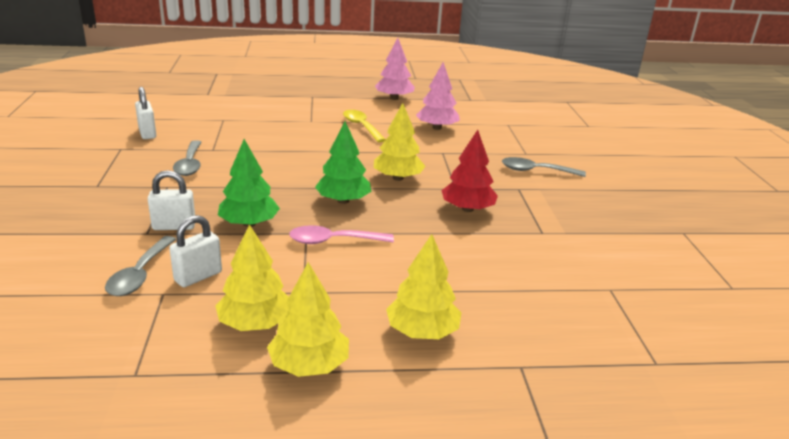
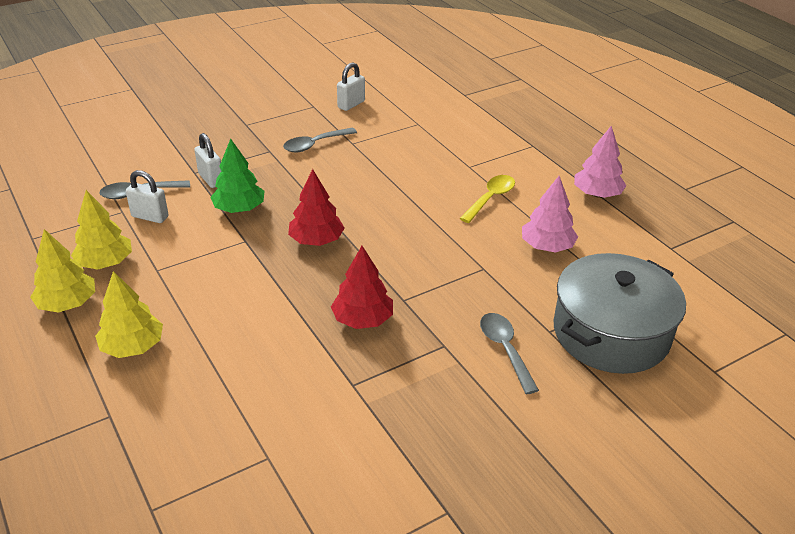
camera: 65 degrees right, 10 degrees up
(333, 241) = (241, 259): pink spoon -> none
(343, 200) = (316, 240): green tree -> red tree
(398, 178) = (391, 257): yellow tree -> none
(539, 138) = (611, 333): none -> grey pot

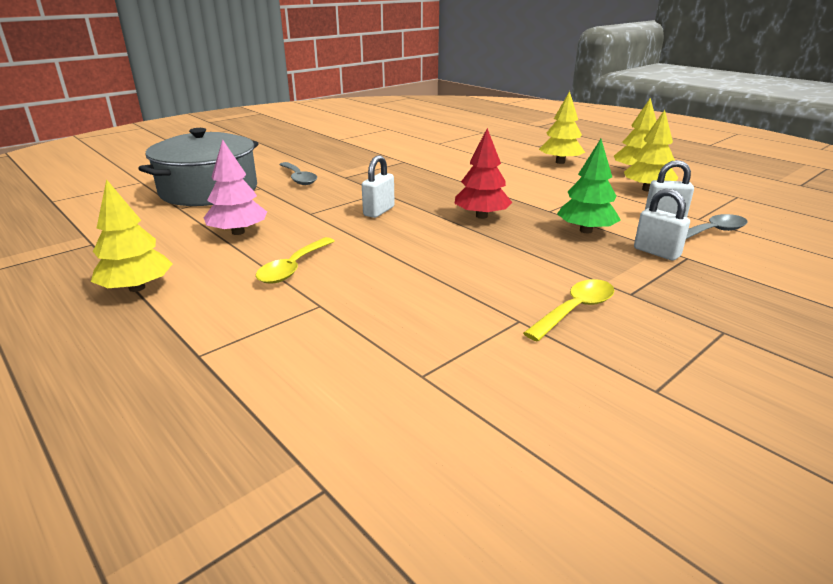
camera: 170 degrees right, 10 degrees down
(315, 144) = (575, 310): grey spoon -> yellow spoon
(351, 104) = (584, 406): white padlock -> white padlock (379, 211)
(362, 319) = (410, 181): red tree -> none
(597, 194) = (137, 288): pink tree -> yellow tree

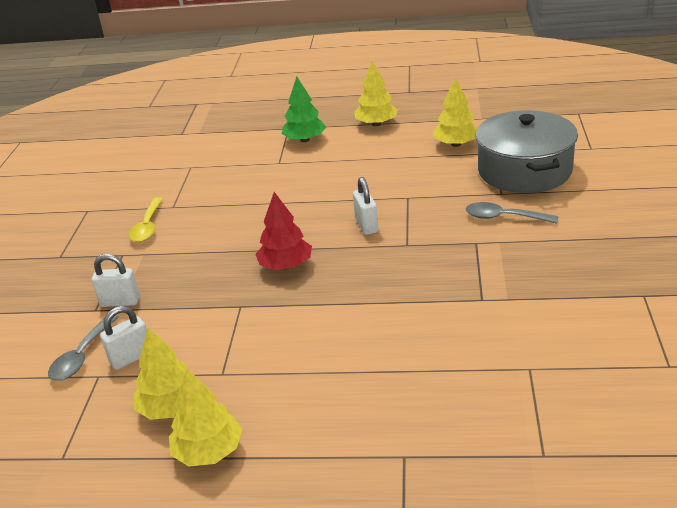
camera: 140 degrees right, 5 degrees up
(238, 232) = (411, 163): pink tree -> none
(293, 268) = (329, 167): yellow spoon -> none
(560, 162) = (321, 417): yellow tree -> yellow tree (456, 144)
(585, 230) = (189, 296): green tree -> green tree (305, 140)

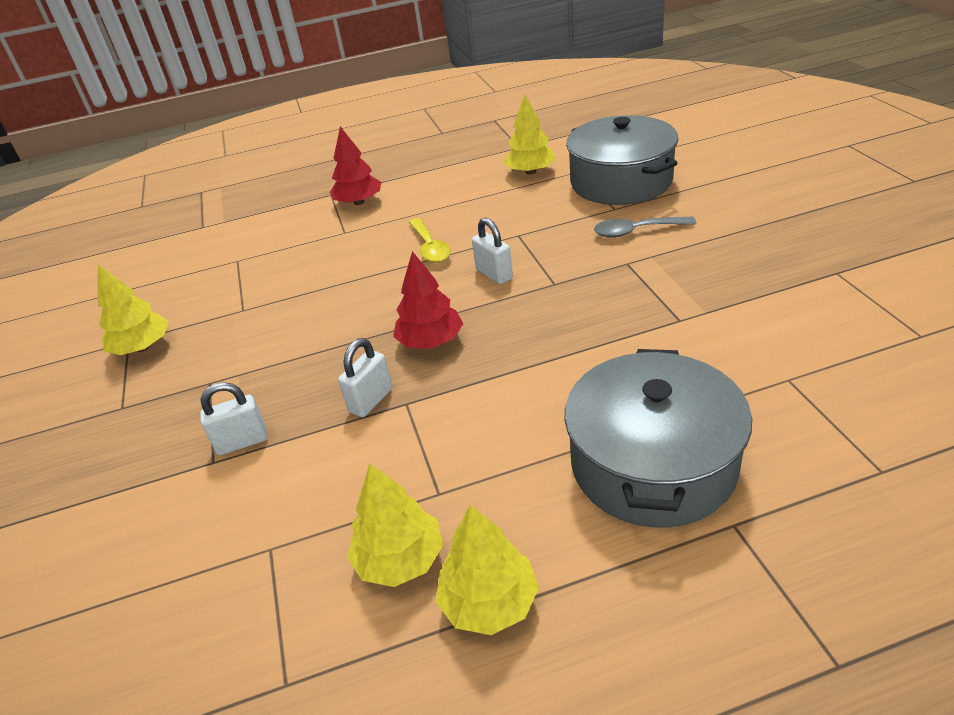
camera: 20 degrees left, 5 degrees up
(82, 356) = (230, 528): grey spoon -> none
(131, 358) = (302, 510): white padlock -> white padlock (371, 400)
(148, 227) = (224, 341): yellow spoon -> yellow spoon (430, 247)
(305, 140) = (359, 202): green tree -> red tree
(376, 124) = (429, 170): yellow tree -> yellow tree (142, 347)
(379, 398) = (653, 464): none -> grey pot

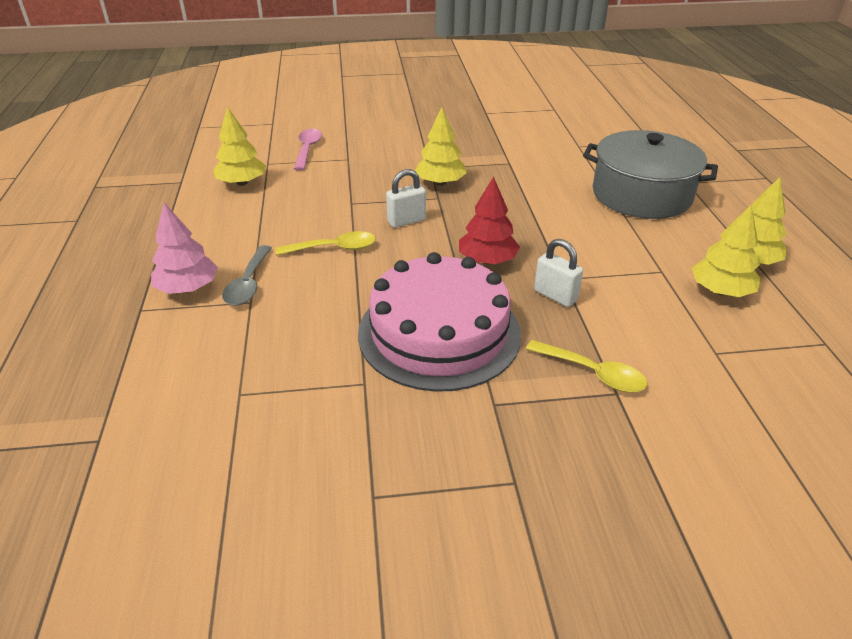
camera: 85 degrees left, 0 degrees up
(142, 347) = (396, 477): yellow tree -> yellow tree (440, 183)
(242, 442) = (593, 373): white padlock -> yellow spoon
(305, 334) = (439, 333): none -> pink cake
(359, 202) = (188, 288): red tree -> pink tree
(621, 181) = (307, 149): grey pot -> pink spoon
(636, 231) = (390, 157): grey spoon -> grey spoon (248, 284)

